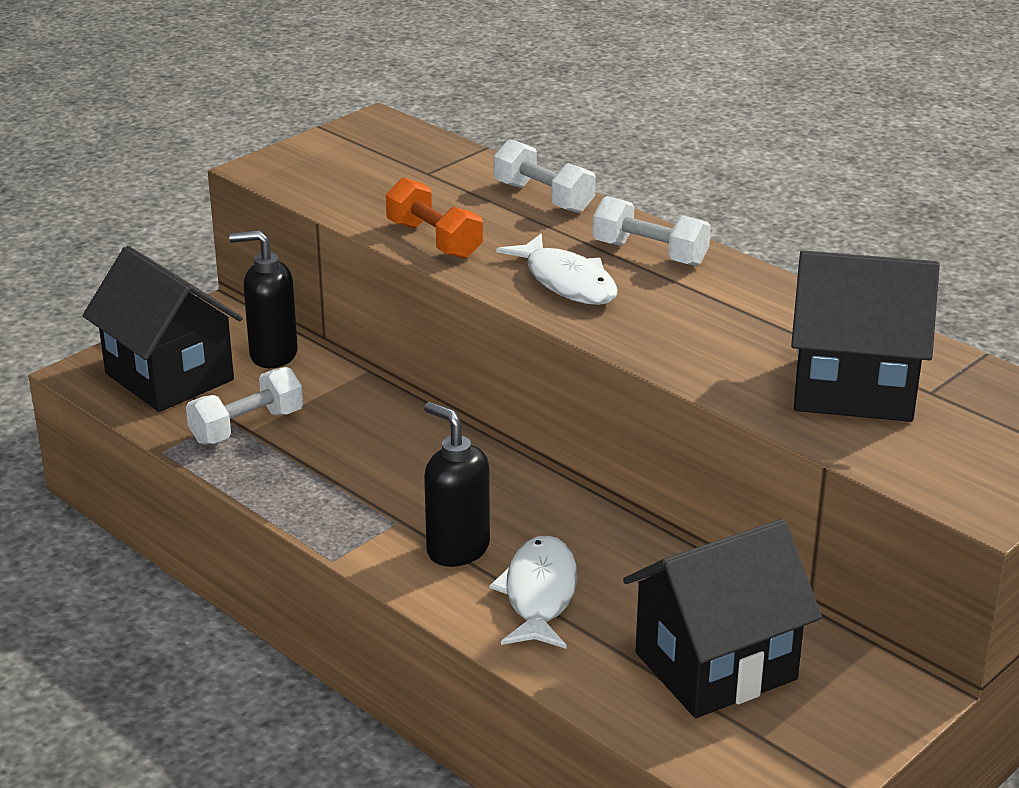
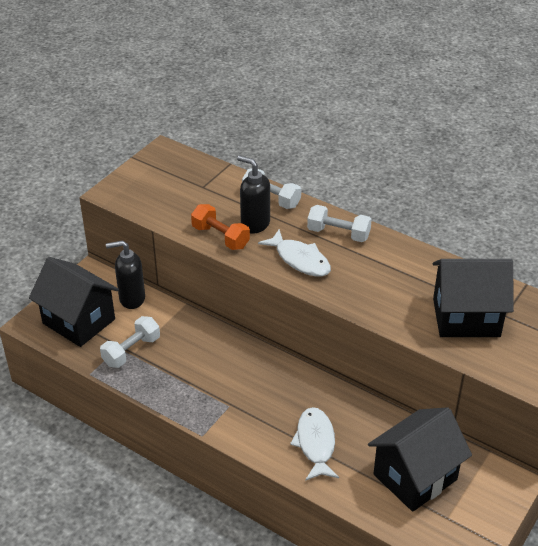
camera: 10 degrees left, 10 degrees up
(457, 549) = (265, 419): black soap dispenser -> black soap dispenser (254, 224)

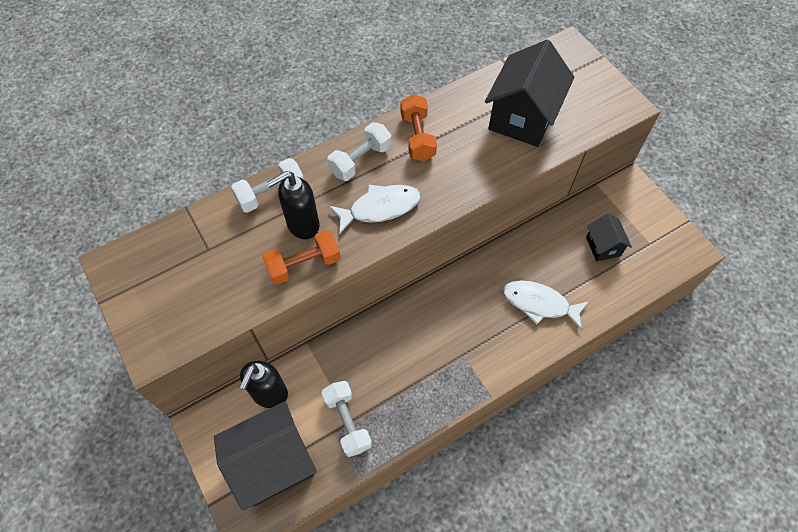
camera: 65 degrees left, 20 degrees up
(388, 258) = (417, 137): none -> orange dumbbell
(415, 477) = (603, 246): black house -> black house, size x0.52

